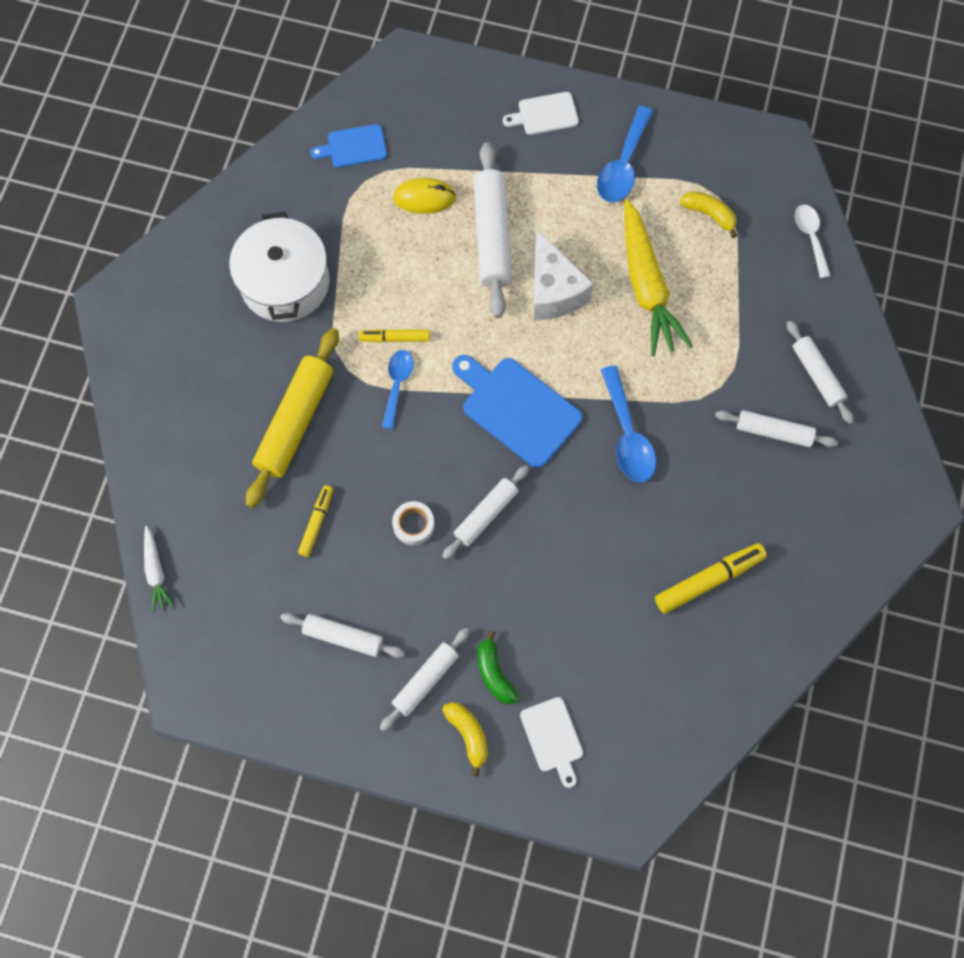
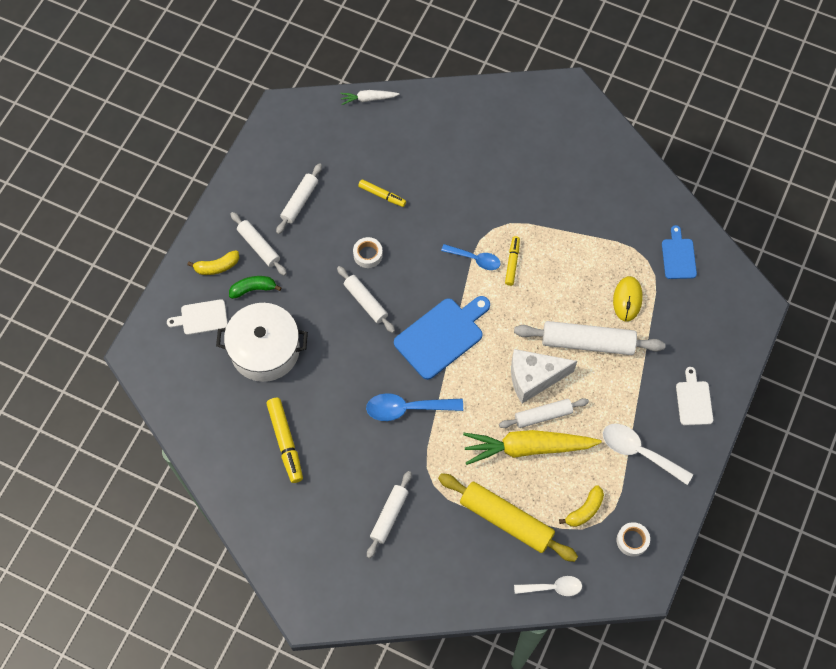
camera: 100 degrees right, 5 degrees down
(285, 282) = (568, 197): white pot -> white pot (265, 350)
(295, 421) = (458, 191): yellow rolling pin -> yellow rolling pin (506, 520)
(623, 165) = (639, 452): blue spoon -> white spoon
(732, 162) = (632, 540): none -> white tape
(817, 375) = (430, 561): white rolling pin -> white rolling pin (543, 415)

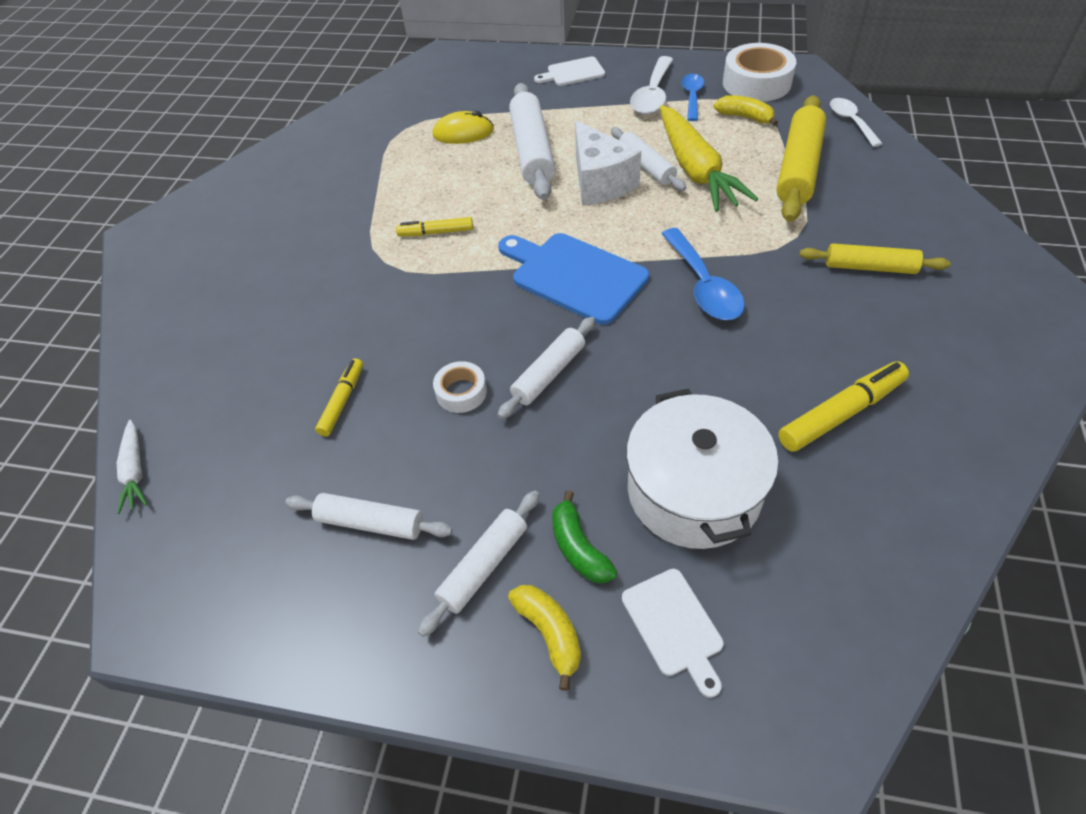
camera: 100 degrees left, 15 degrees down
(389, 516) = (870, 267): white rolling pin -> yellow rolling pin
(475, 259) = (439, 268): blue spoon -> blue spoon (692, 97)
(632, 540) = (756, 83): white tape -> white tape, size x1.86
(678, 256) = (395, 108): blue cutting board -> none

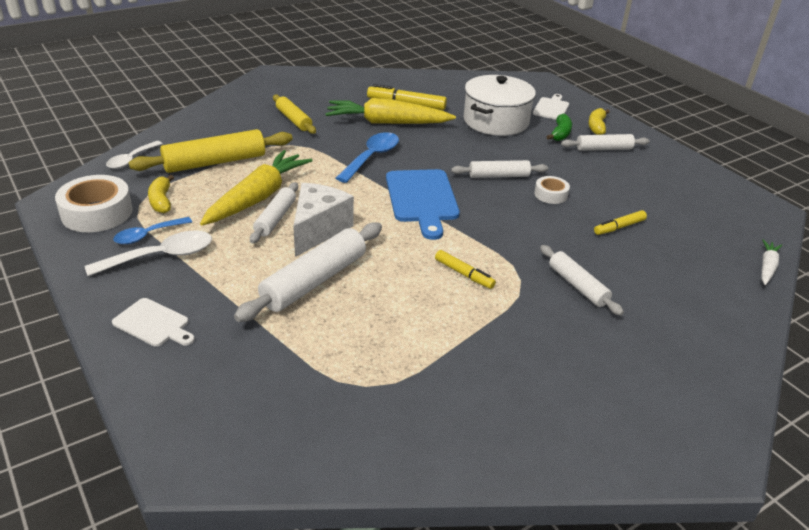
camera: 140 degrees left, 15 degrees down
(371, 523) = (642, 182): white rolling pin -> white rolling pin (577, 286)
(463, 133) = (331, 337): yellow mouse -> none
(791, 354) = (387, 123): none -> yellow carrot

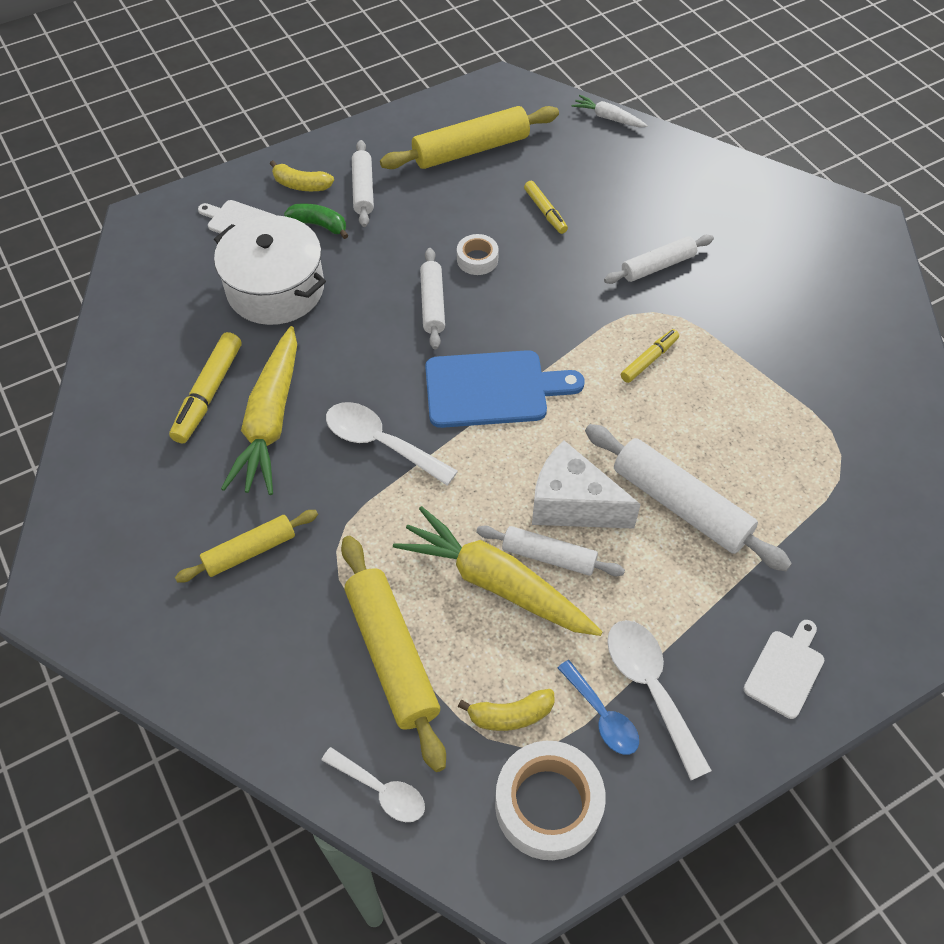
camera: 85 degrees left, 20 degrees up
(371, 157) = (380, 443): blue spoon -> white spoon
(675, 193) = (471, 150): none -> yellow rolling pin

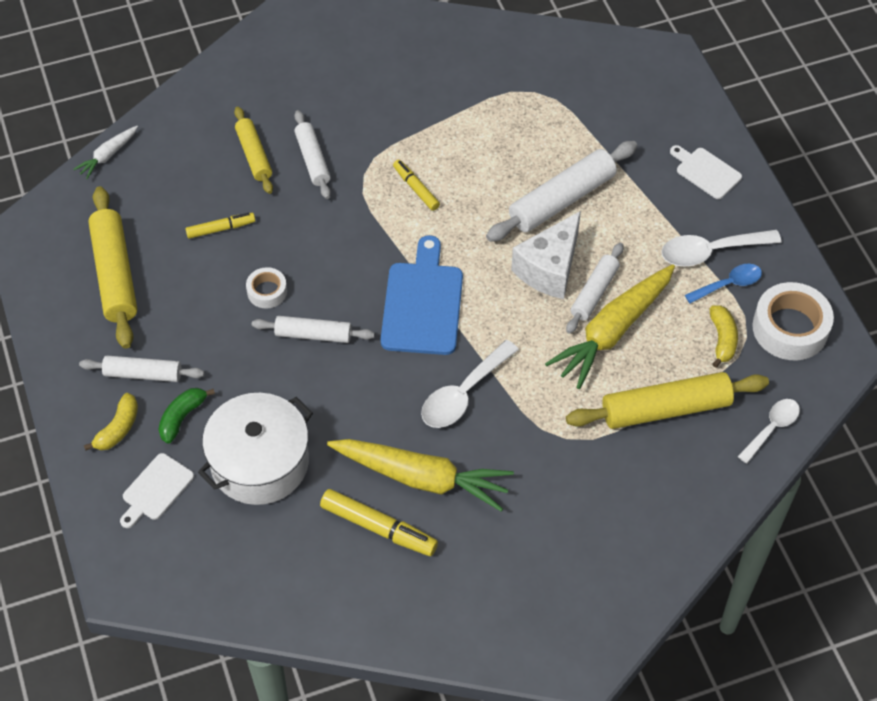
camera: 80 degrees left, 0 degrees up
(250, 551) = (557, 502): yellow rolling pin -> yellow rolling pin (254, 155)

